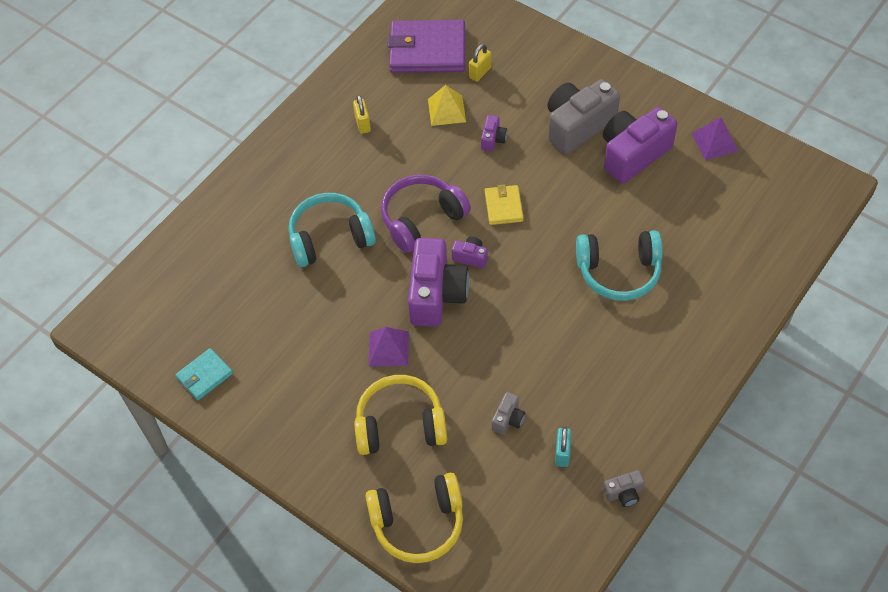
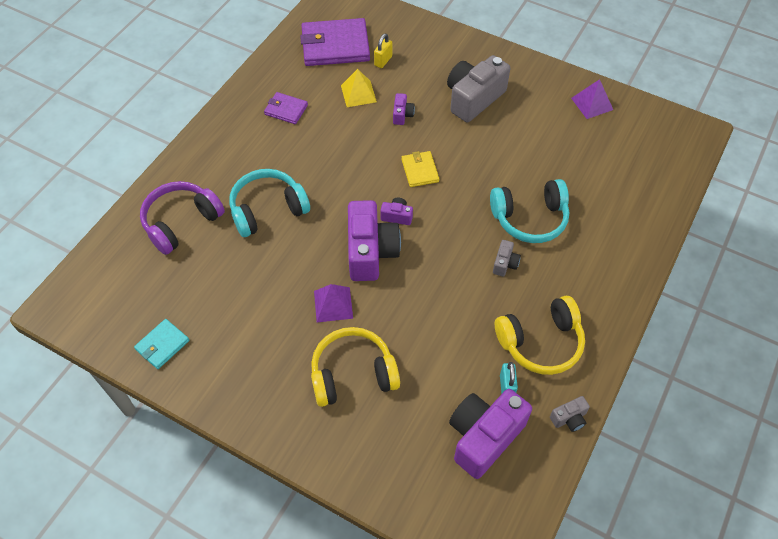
camera: 10 degrees left, 0 degrees up
(363, 124) = (286, 110): yellow padlock -> purple wallet
(418, 523) = (382, 467): yellow headphones -> yellow headphones (540, 342)
(422, 219) = (349, 187): purple headphones -> purple headphones (181, 222)
(508, 419) = (452, 359): grey camera -> grey camera (505, 263)
(633, 154) = (525, 118): purple camera -> purple camera (484, 437)

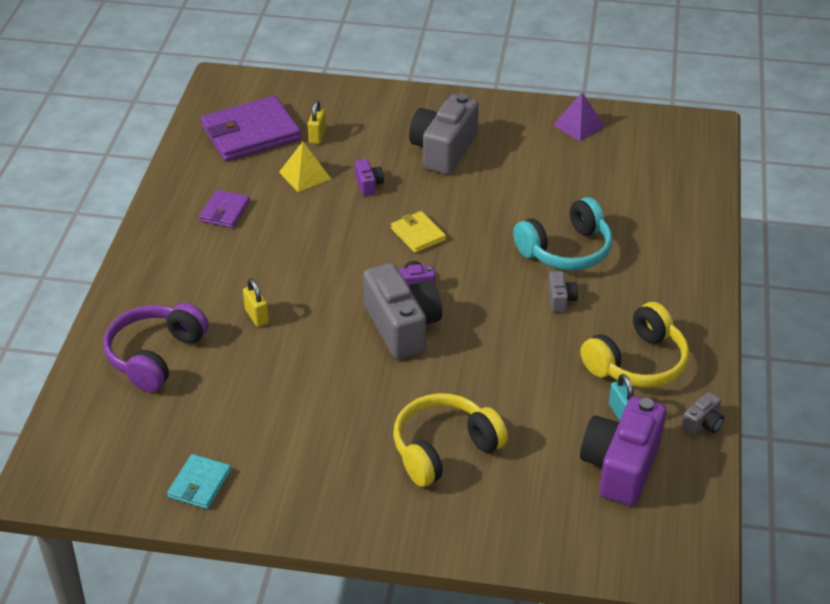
camera: 20 degrees left, 15 degrees down
(268, 210) = (257, 316): turquoise headphones -> yellow padlock
(286, 110) = (225, 211): purple wallet -> purple wallet turned 75 degrees counterclockwise
(333, 304) = (385, 389): purple pyramid -> none
(370, 252) = (402, 327): purple camera -> grey camera

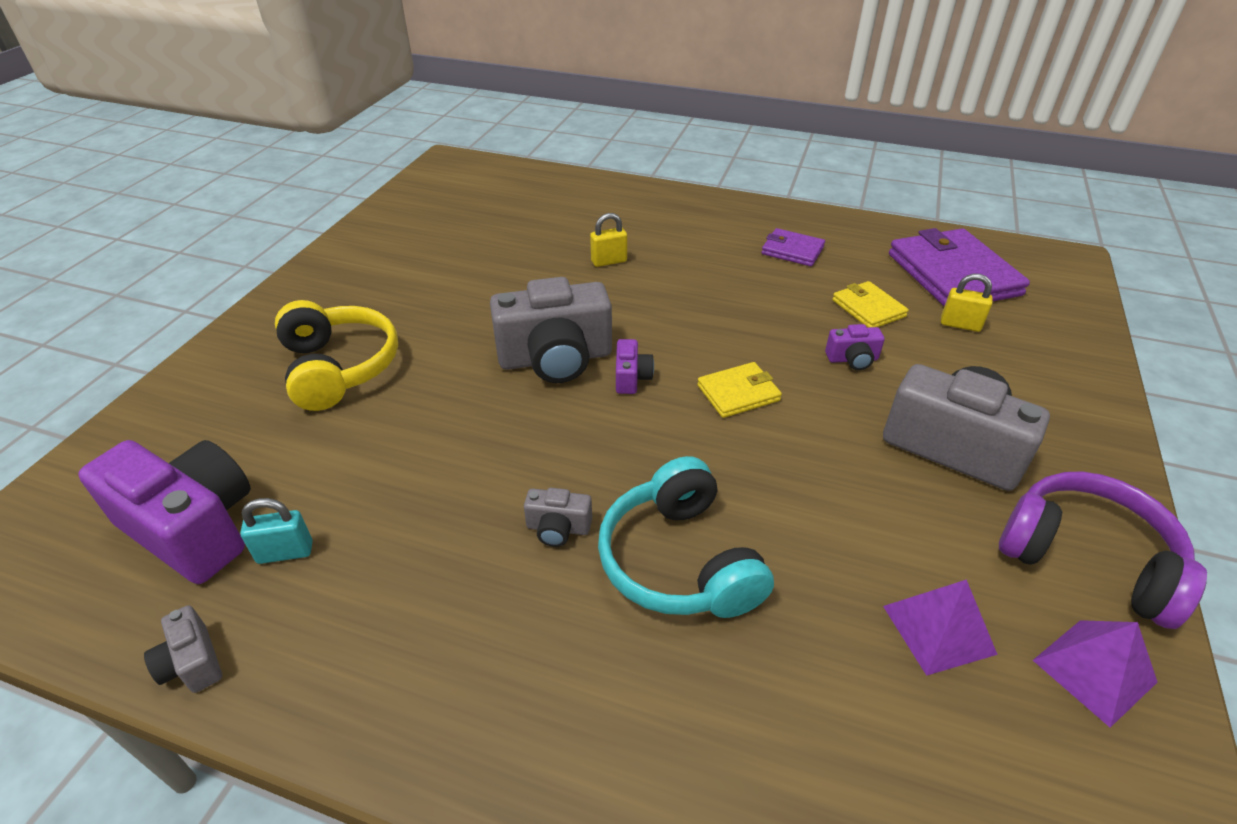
camera: 100 degrees right, 0 degrees up
(155, 356) = (572, 207): purple headphones -> purple headphones (1087, 559)
(200, 484) = (398, 223): turquoise wallet -> none
(304, 175) = (868, 308): yellow pyramid -> yellow wallet
(574, 166) = (938, 629): none -> purple pyramid
(637, 362) = (376, 601): yellow headphones -> none

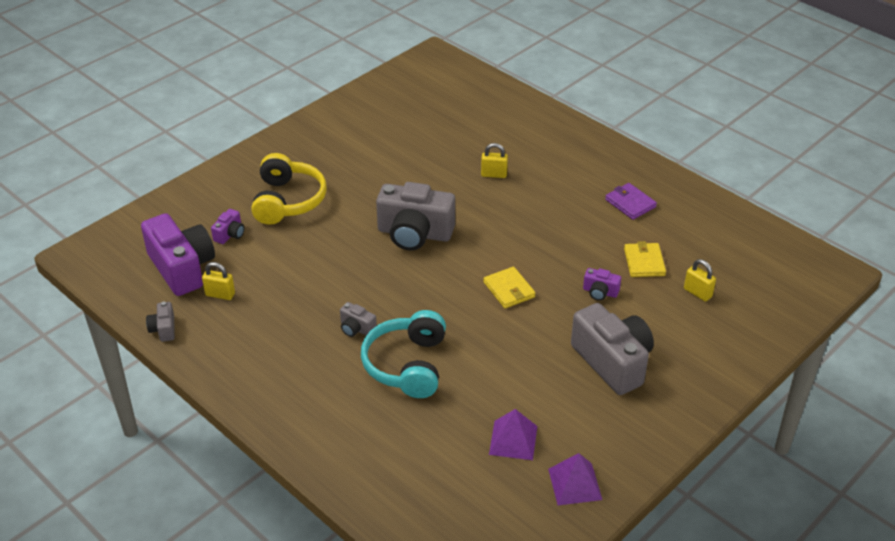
camera: 25 degrees right, 0 degrees up
(285, 552) = (220, 294): turquoise padlock -> yellow padlock
(631, 378) = (451, 260): purple camera -> purple camera (230, 234)
(738, 393) = (509, 289): yellow wallet -> yellow wallet turned 60 degrees clockwise
(953, 274) = (732, 256): purple wallet -> none
(1087, 559) = (627, 441): purple headphones -> none

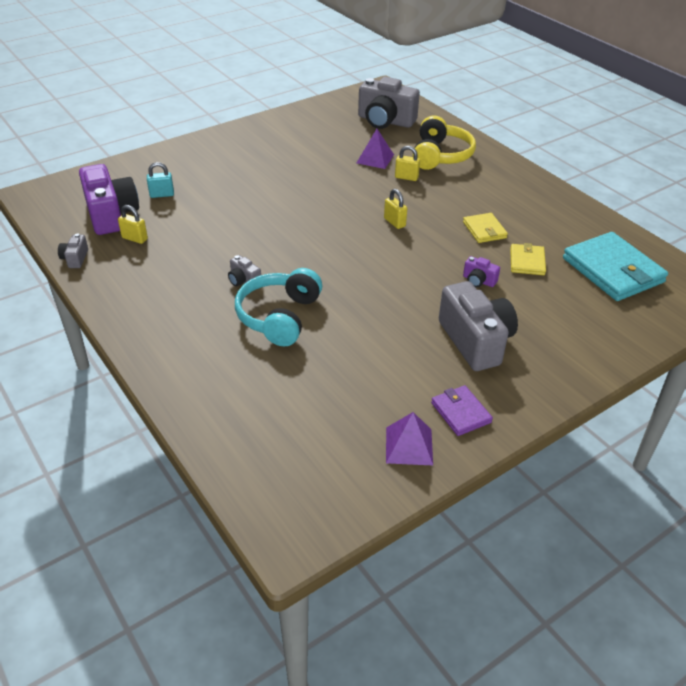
camera: 10 degrees right, 0 degrees up
(230, 234) = (162, 195): purple camera -> turquoise padlock
(287, 201) = (220, 176): yellow headphones -> yellow headphones (440, 155)
(414, 233) = (321, 213): grey camera -> grey camera (385, 121)
(509, 289) = (393, 268): yellow wallet -> yellow wallet (484, 230)
(513, 440) = (359, 396): purple pyramid -> purple pyramid (375, 158)
(630, 203) = (525, 213): purple wallet -> purple wallet (460, 412)
(697, 293) = (573, 293): yellow padlock -> yellow padlock (394, 222)
(732, 259) = (612, 270): none -> turquoise wallet

